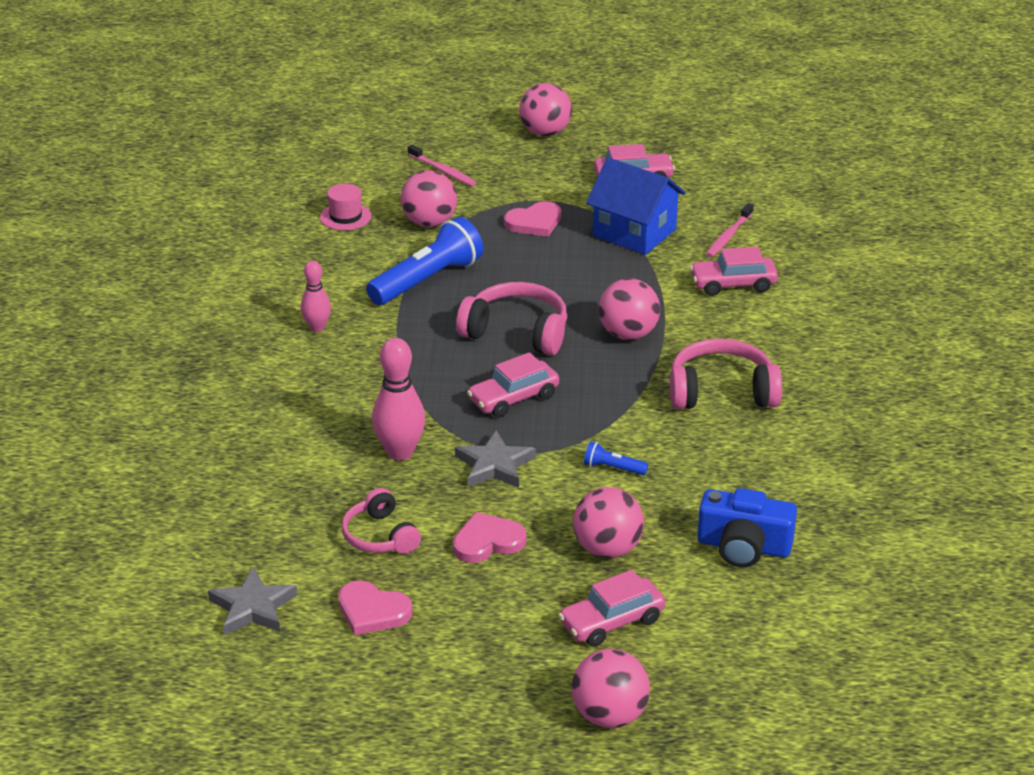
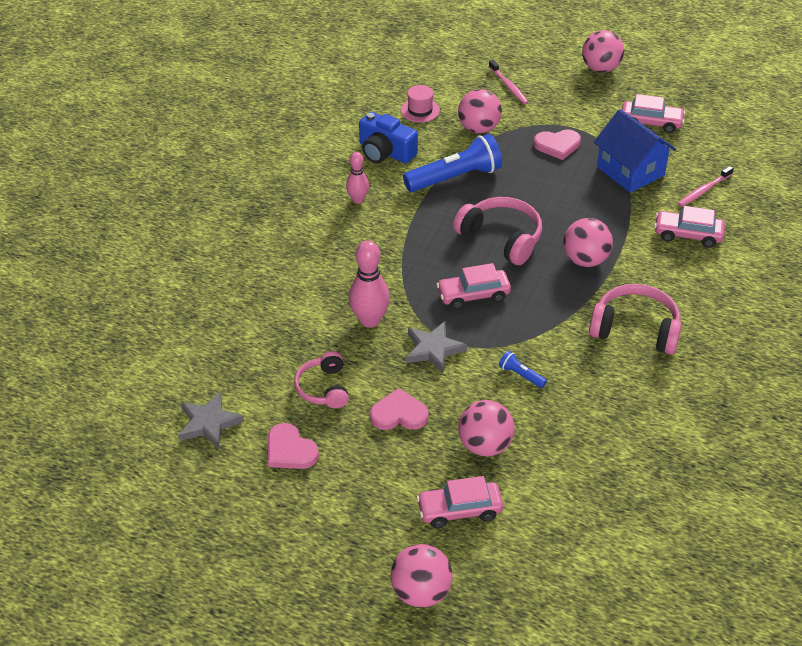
camera: 20 degrees right, 10 degrees up
(743, 546) = (591, 472): blue camera -> blue camera (385, 152)

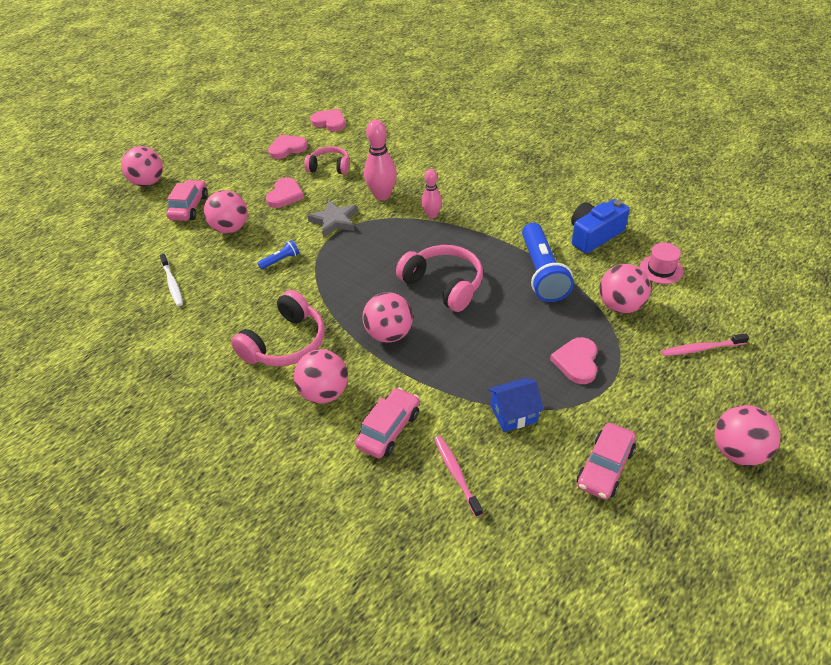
camera: 110 degrees right, 0 degrees up
(209, 423) = (329, 122): grey star -> pink heart
(358, 199) = (529, 209): pink bowling pin -> pink bowling pin (432, 215)
(473, 295) = (380, 253): pink car -> none
(501, 238) = (444, 285): pink headphones -> pink headphones turned 105 degrees counterclockwise
(603, 461) = (172, 283): none -> white toothbrush
(630, 171) = (513, 414): blue house -> blue house, size x0.61
(676, 283) = (324, 393): none -> pink ball

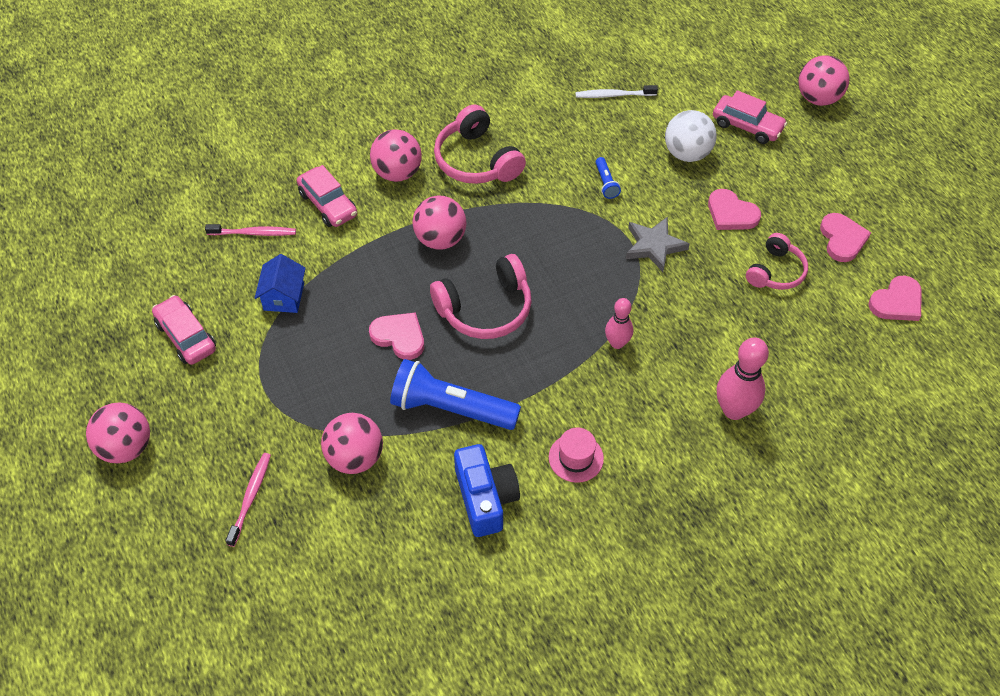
camera: 110 degrees right, 10 degrees up
(230, 228) = (687, 153): pink ball -> white ball
(382, 195) = (684, 306): pink bowling pin -> pink bowling pin (734, 410)
(577, 362) = (307, 375): pink heart -> pink heart (399, 337)
(661, 269) = (385, 535): pink hat -> pink hat (576, 458)

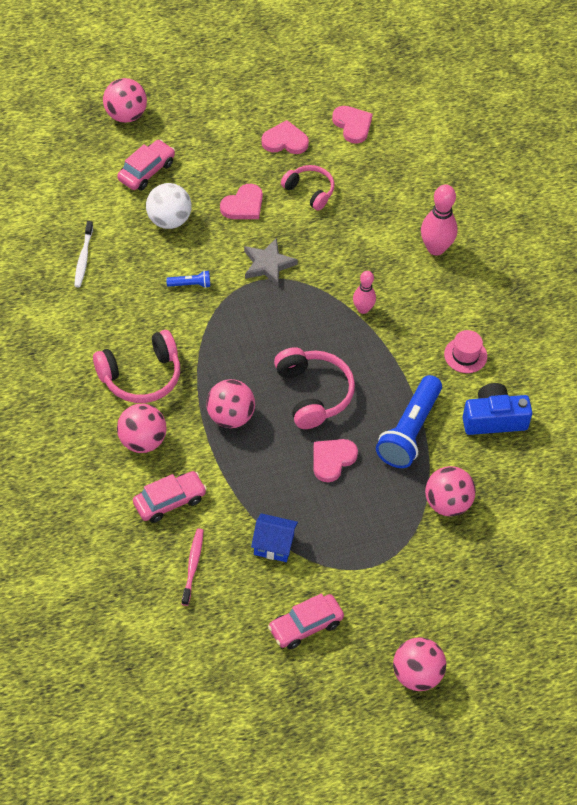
camera: 85 degrees left, 0 degrees up
(250, 498) = (476, 581): pink toothbrush -> none

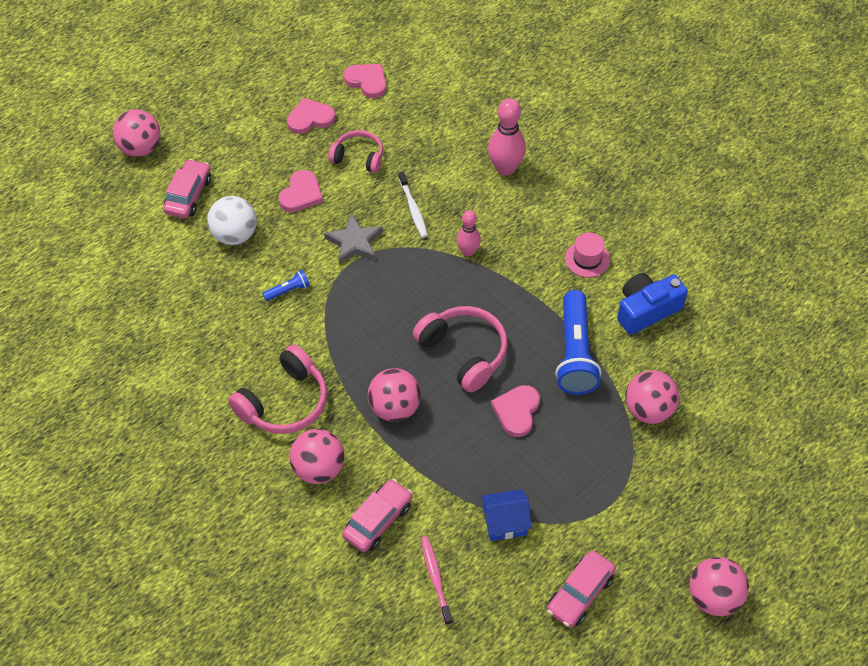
camera: 20 degrees left, 0 degrees up
(83, 258) = (166, 304): white toothbrush -> white toothbrush (413, 208)

